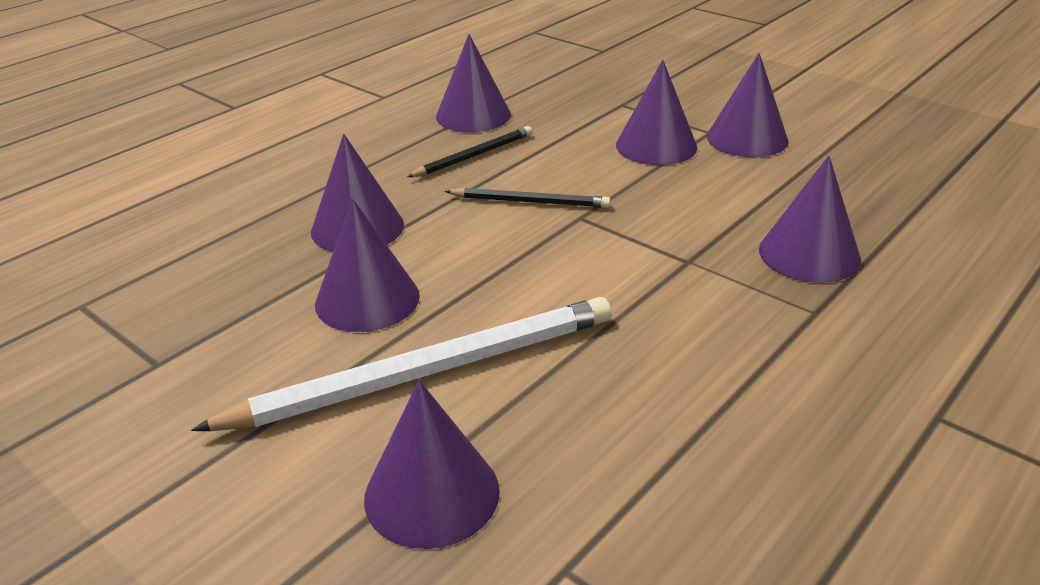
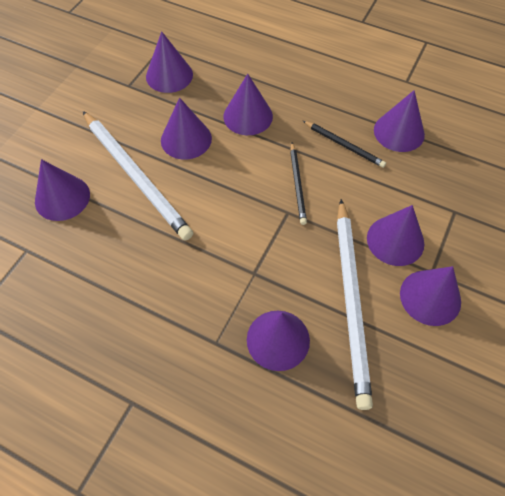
camera: 75 degrees right, 25 degrees up
(178, 304) = (169, 75): none -> purple cone
(746, 189) = (351, 300): none -> white pencil

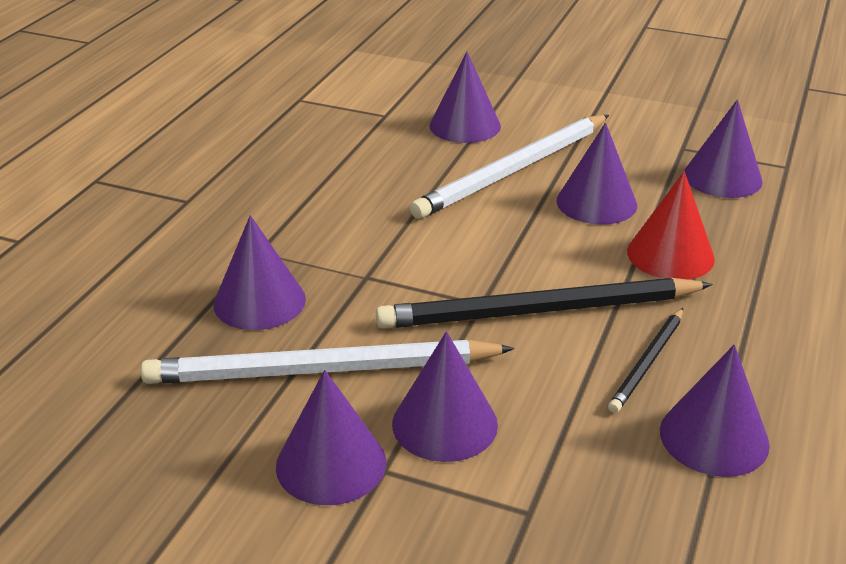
camera: 85 degrees right, 25 degrees down
(248, 116) = (670, 255): purple cone -> red cone
(297, 184) = (540, 311): black pencil -> black pencil, size x1.98

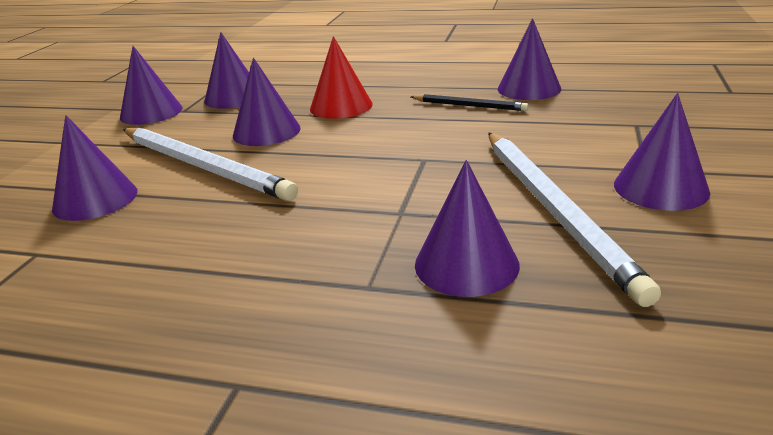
camera: 95 degrees left, 5 degrees down
(444, 423) = (579, 155): purple cone -> purple cone (151, 112)
(540, 311) = (426, 138): black pencil -> none

